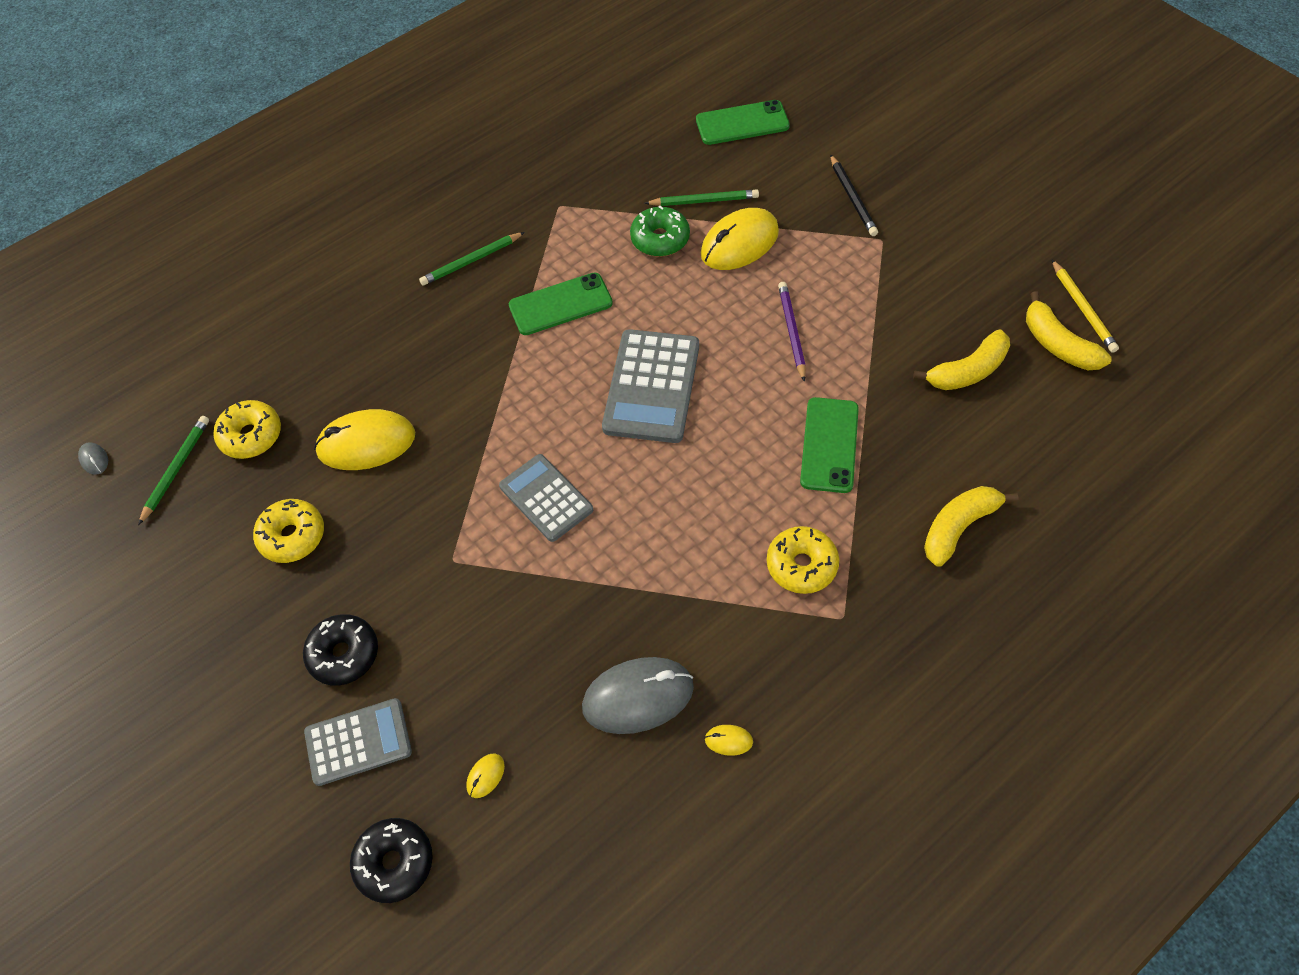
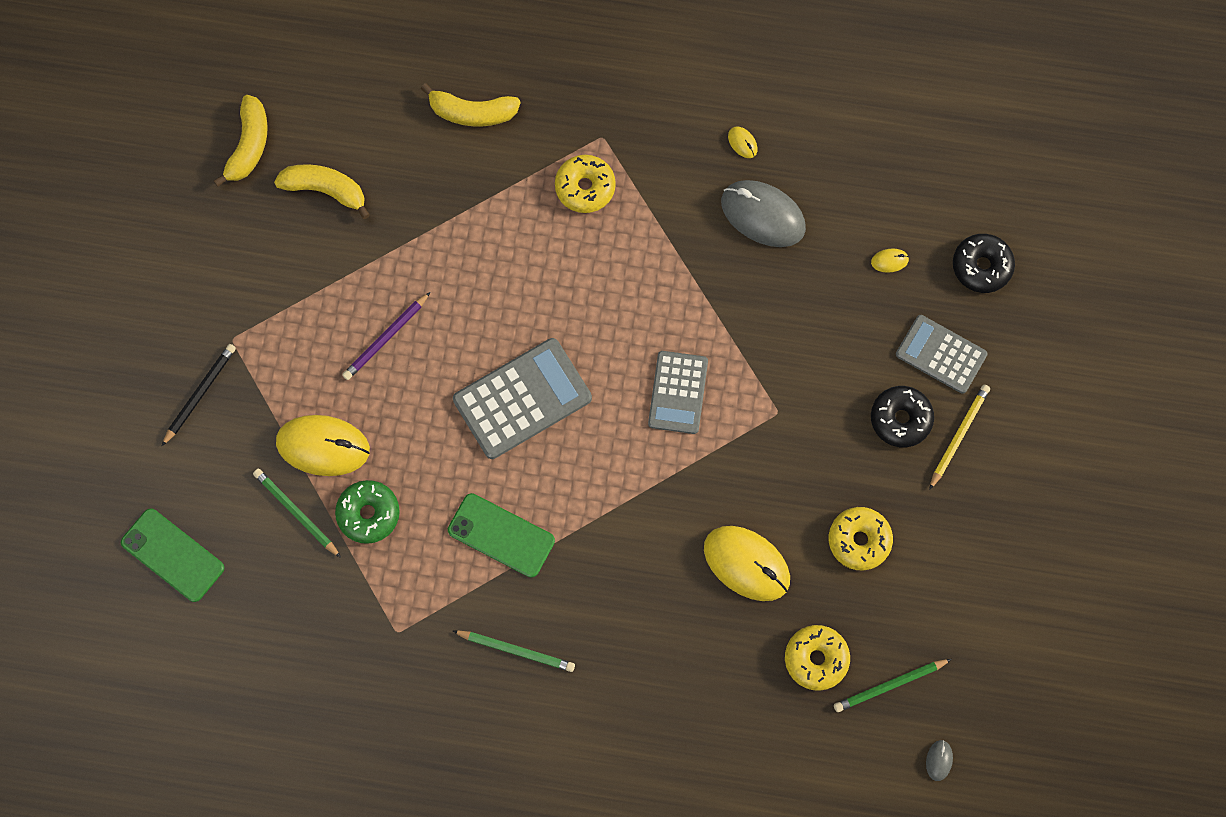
camera: 135 degrees left, 15 degrees up
(829, 445) = (471, 238): green phone -> none
(1083, 308) = (196, 149): yellow pencil -> yellow pencil (958, 436)

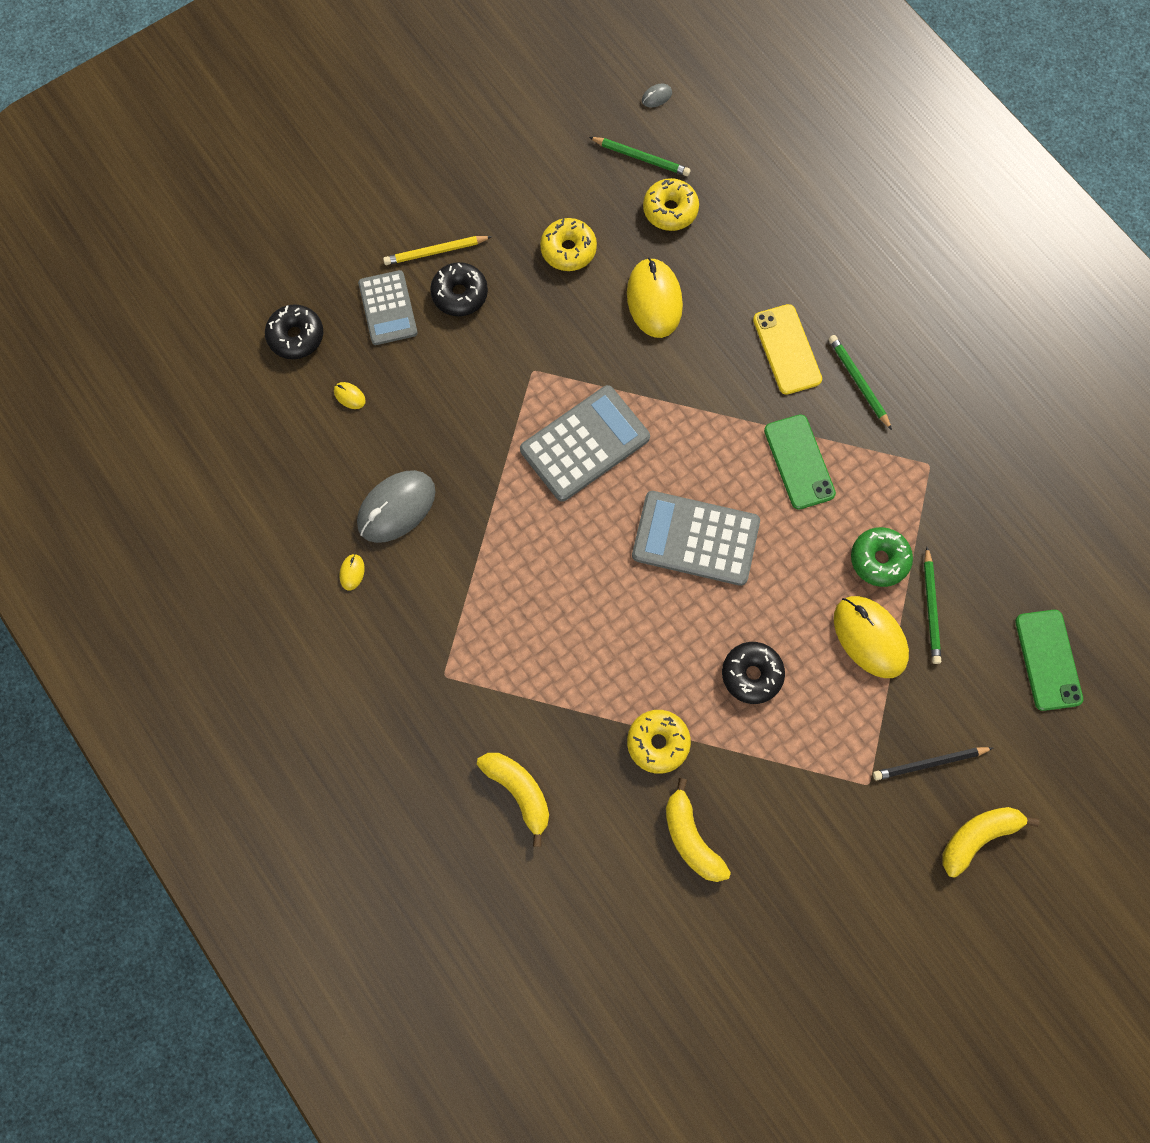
camera: 135 degrees left, 0 degrees up
(249, 145) = (717, 938): yellow banana -> yellow banana (978, 837)
(386, 338) = (751, 674): purple pencil -> black donut
(585, 187) = (497, 649): yellow donut -> yellow donut (658, 742)
(599, 624) = (787, 349): none -> yellow phone
(678, 392) = (584, 444): grey calculator -> grey calculator, size x1.51
(763, 215) = (396, 507): grey mouse -> grey mouse turned 60 degrees clockwise

